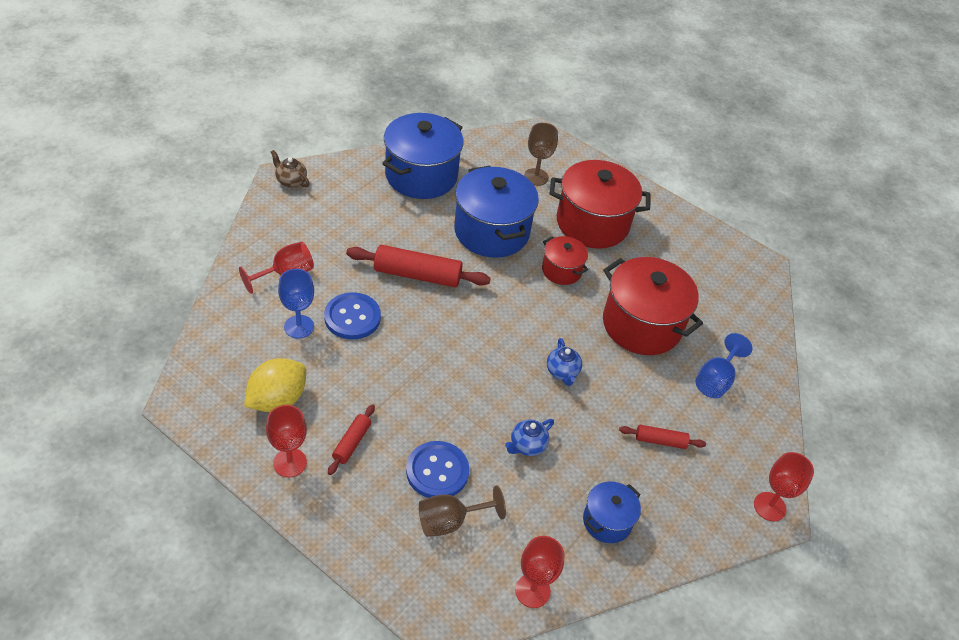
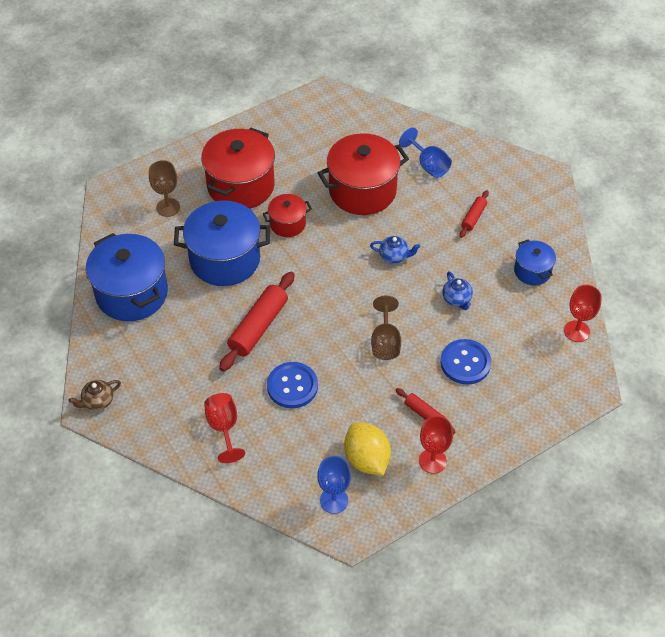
camera: 65 degrees left, 5 degrees up
(299, 327) = (290, 428): blue goblet -> blue goblet (334, 500)
(450, 521) = (511, 365): brown goblet -> brown goblet (385, 342)
(769, 506) = (541, 176): red goblet -> none

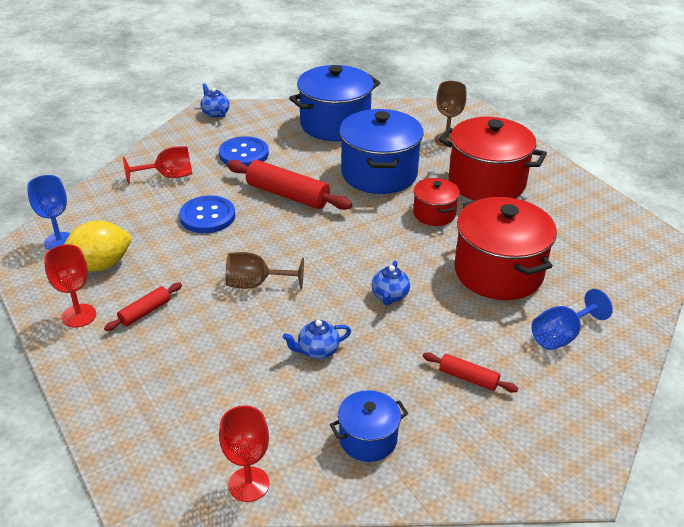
camera: 90 degrees right, 15 degrees down
(98, 401) = (215, 113): brown teapot -> blue teapot
(465, 363) = (212, 353): blue button -> blue button (244, 154)

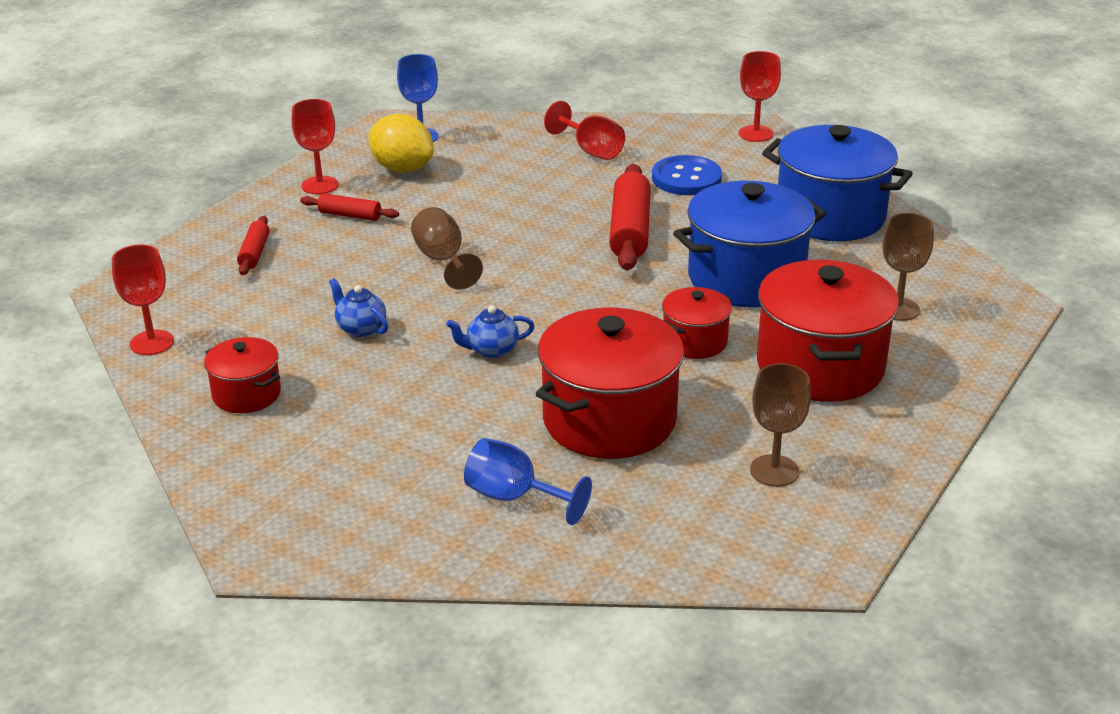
camera: 65 degrees right, 5 degrees down
(207, 216) = (538, 196): blue button -> none
(215, 113) = (755, 134): blue teapot -> red goblet
(368, 439) = (246, 394): blue pot -> red pot
(468, 378) = (383, 439): red rolling pin -> red rolling pin (254, 253)
(576, 231) = (774, 471): none -> brown goblet

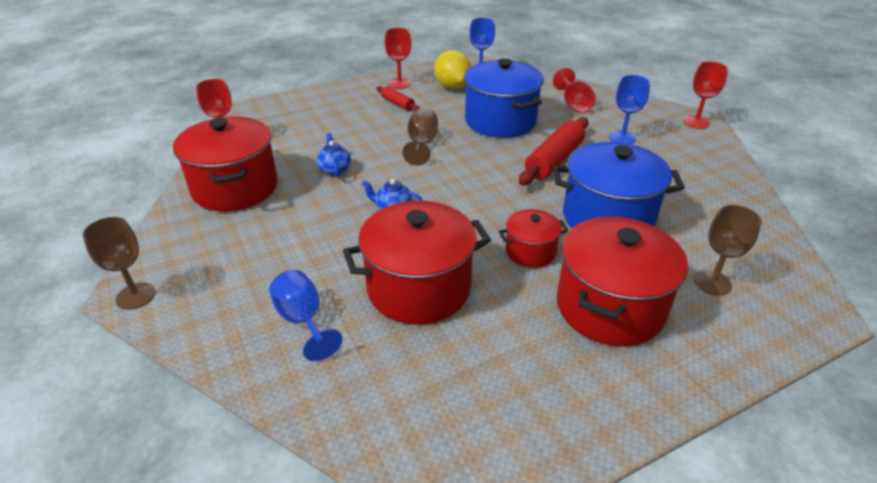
camera: 30 degrees right, 5 degrees up
(246, 394) = (235, 188): red pot -> red pot, size x1.91
(254, 253) = (328, 110): red rolling pin -> none
(686, 178) = (622, 138): blue button -> blue goblet
(774, 471) = (500, 383): brown goblet -> brown goblet (136, 296)
(830, 216) = (709, 193): blue pot -> blue pot (500, 121)

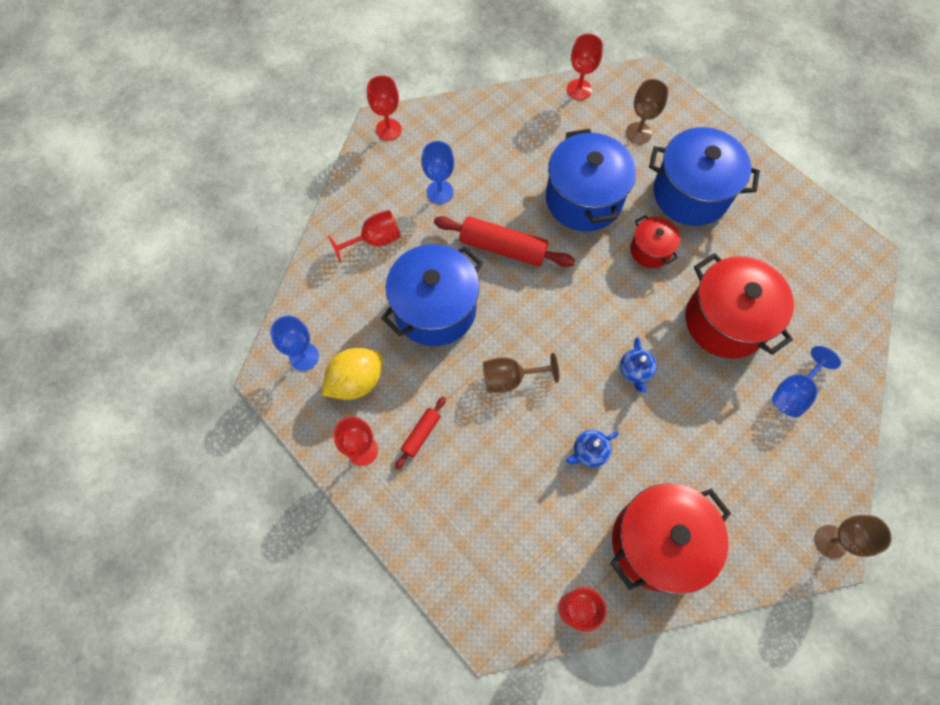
camera: 105 degrees left, 30 degrees up
(610, 307) = (690, 194): red pot -> blue pot
(780, 247) = (579, 89): none -> red goblet

